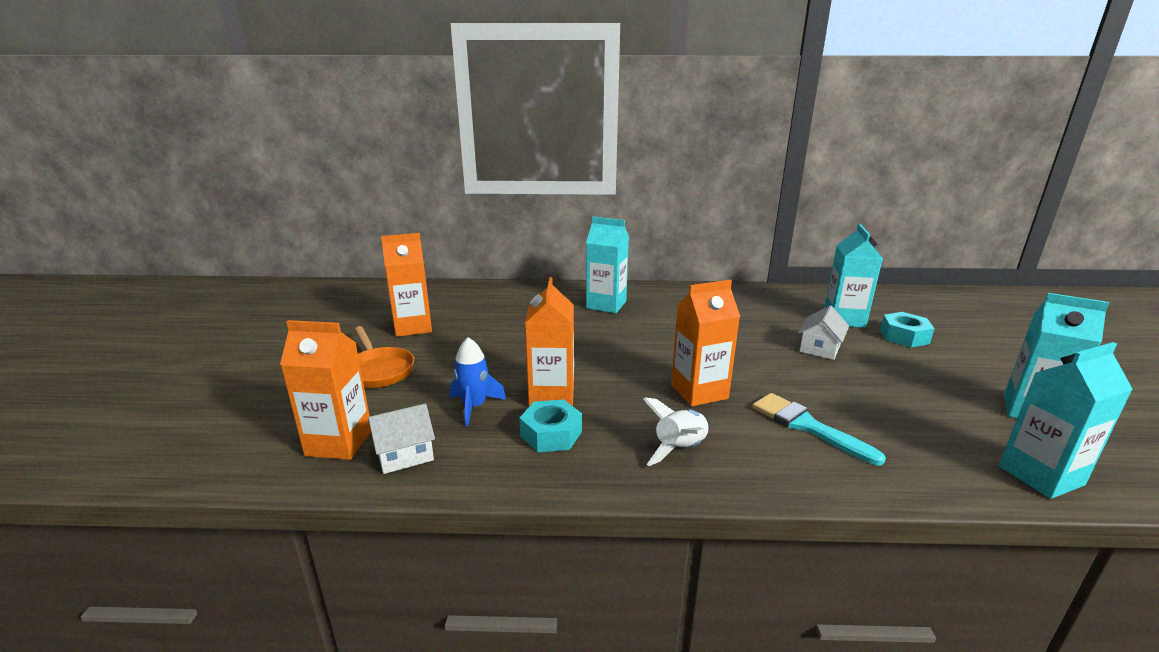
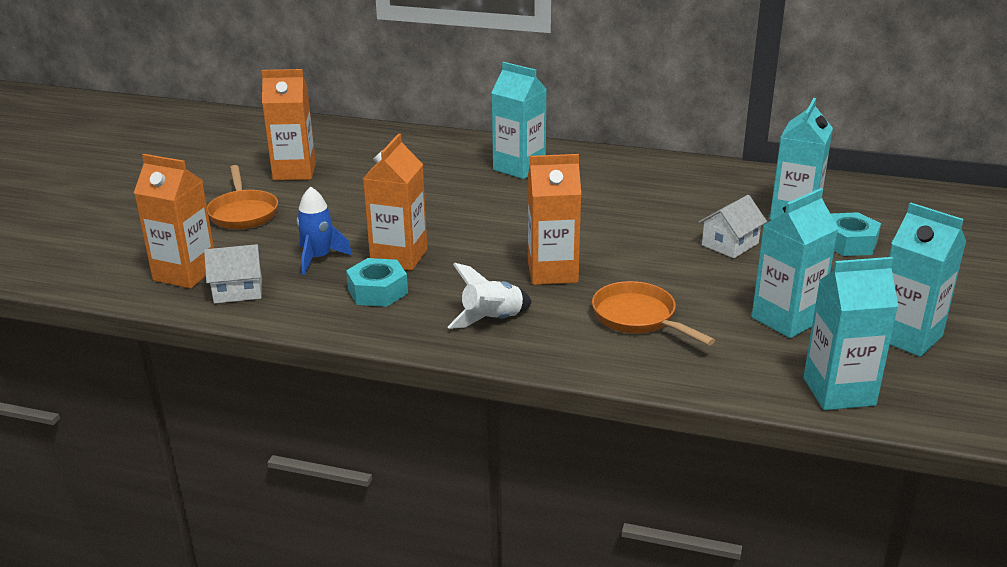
camera: 15 degrees right, 5 degrees up
(807, 426) = (638, 318): turquoise brush -> orange pan
(926, 409) = (786, 319): none -> turquoise carton

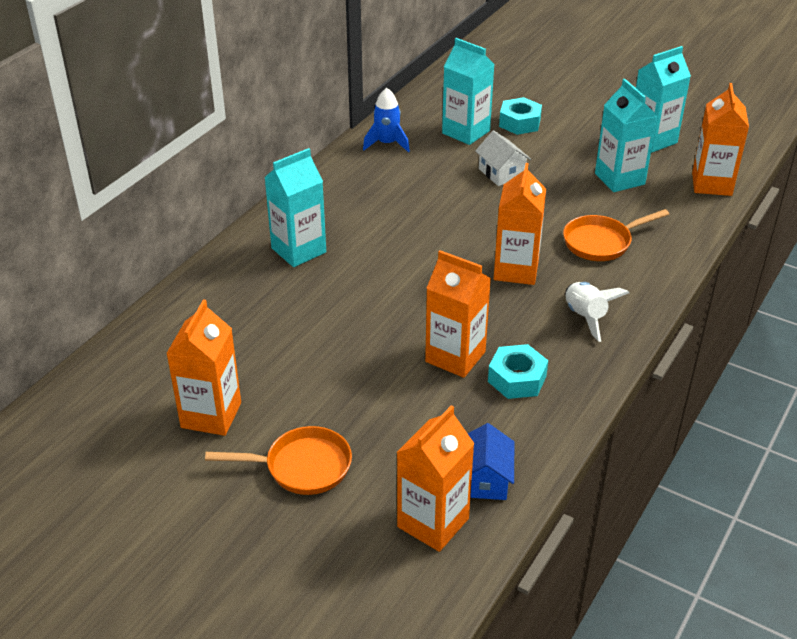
camera: 75 degrees left, 10 degrees up
(238, 290) = (484, 479): white house -> blue house
(318, 258) = (436, 413): blue rocket -> blue rocket (387, 143)
(839, 391) = (711, 184): turquoise carton -> orange carton

